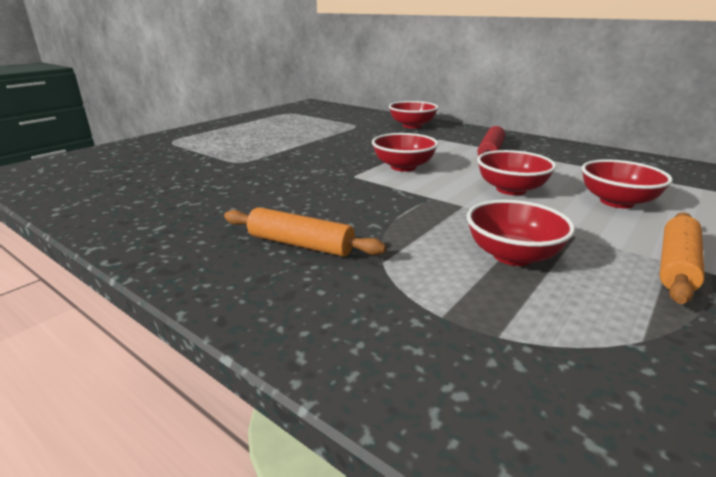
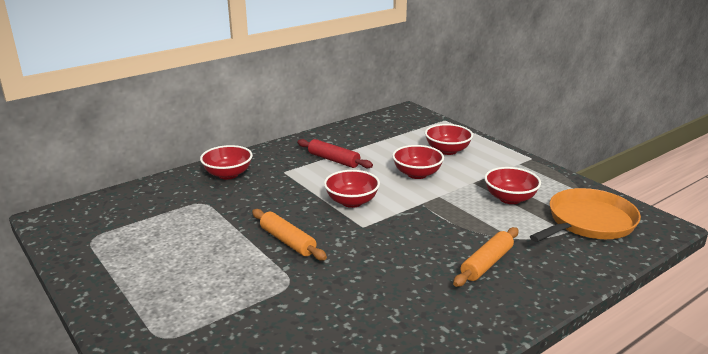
camera: 75 degrees left, 0 degrees up
(503, 345) = (588, 222): none -> orange pan
(676, 265) = (524, 163): orange rolling pin -> orange rolling pin (287, 241)

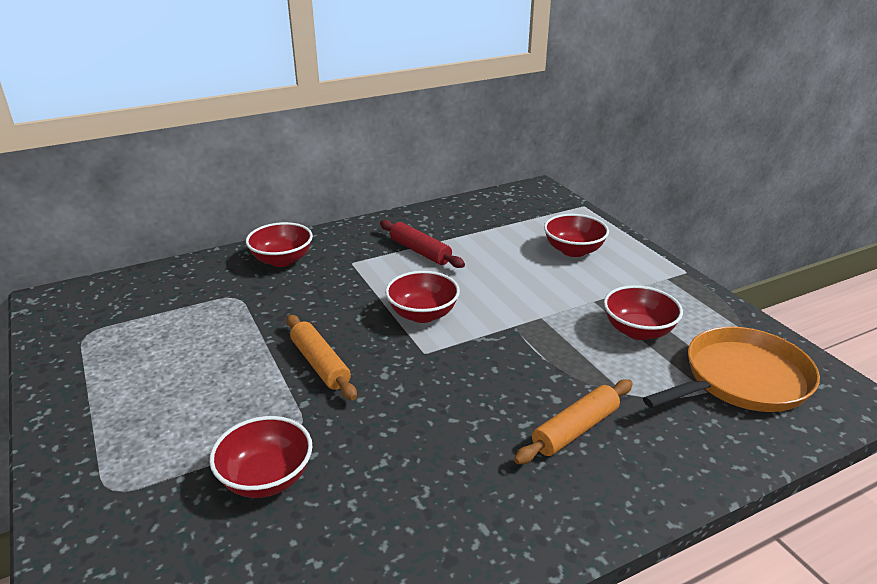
camera: 10 degrees right, 5 degrees up
(417, 174) = (522, 281): red bowl -> red bowl (266, 478)

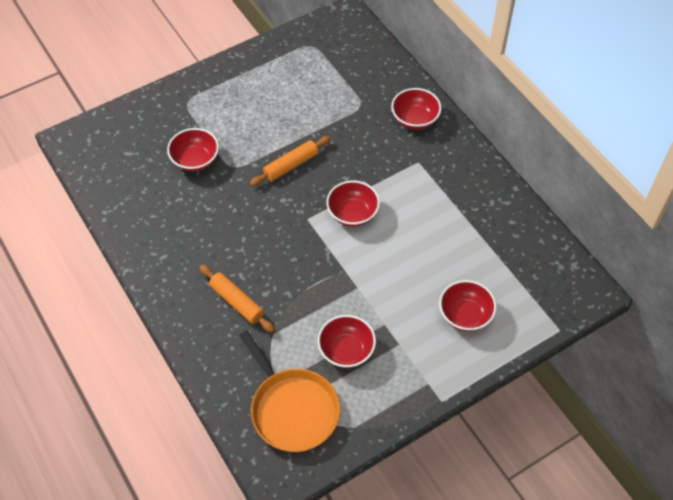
camera: 85 degrees right, 25 degrees up
(420, 251) = (443, 204): red rolling pin -> none

